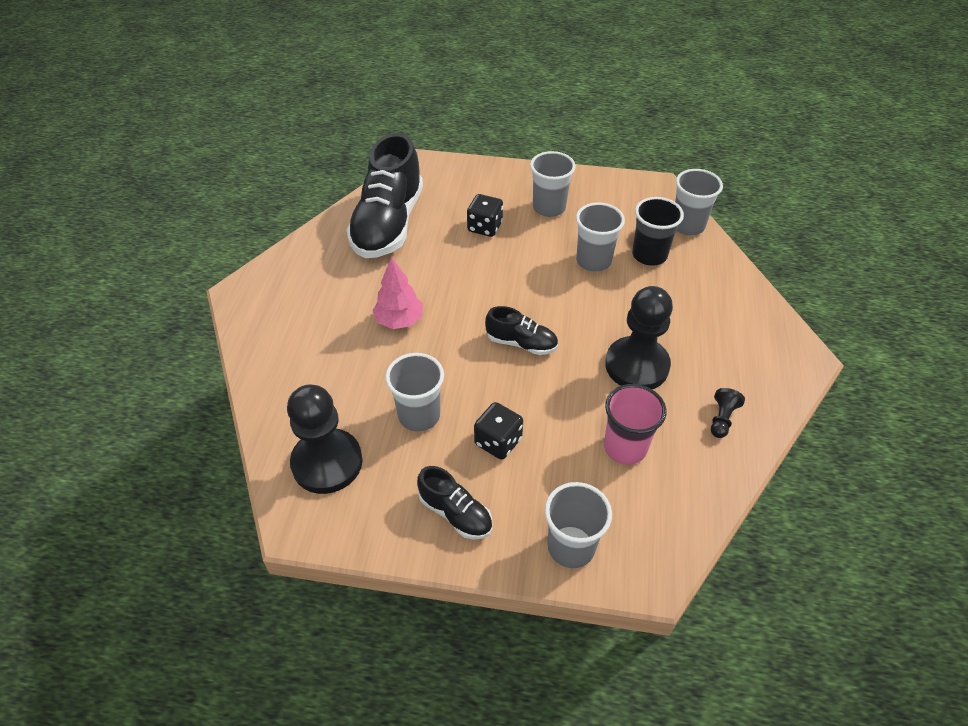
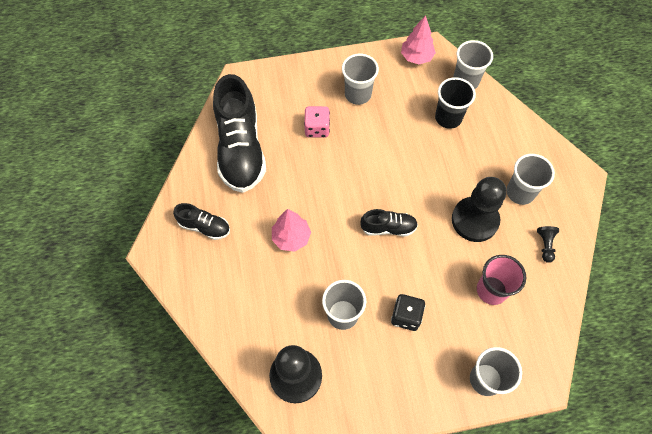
camera: 20 degrees left, 15 degrees up
(455, 513) = (401, 382): black shoe -> black shoe (204, 226)
(485, 227) = (317, 129): black dice -> pink dice
(593, 261) = (410, 136): grey cup -> grey cup (520, 192)
(636, 190) = (416, 57): none -> pink tree

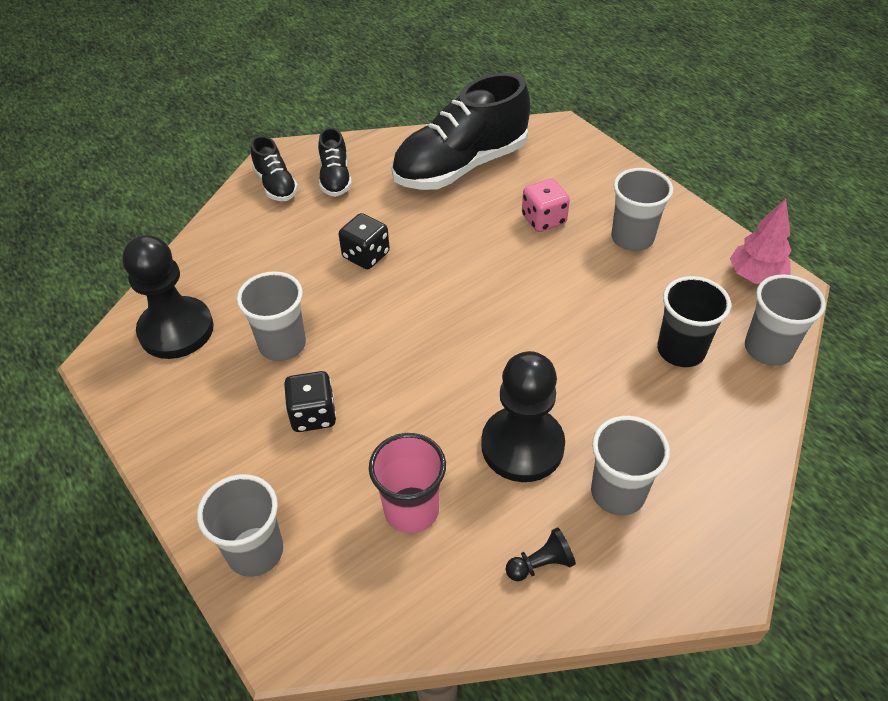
camera: 65 degrees right, 15 degrees down
(291, 237) = (366, 255): pink tree -> black dice
(388, 228) = (441, 346): black shoe -> black shoe (276, 185)

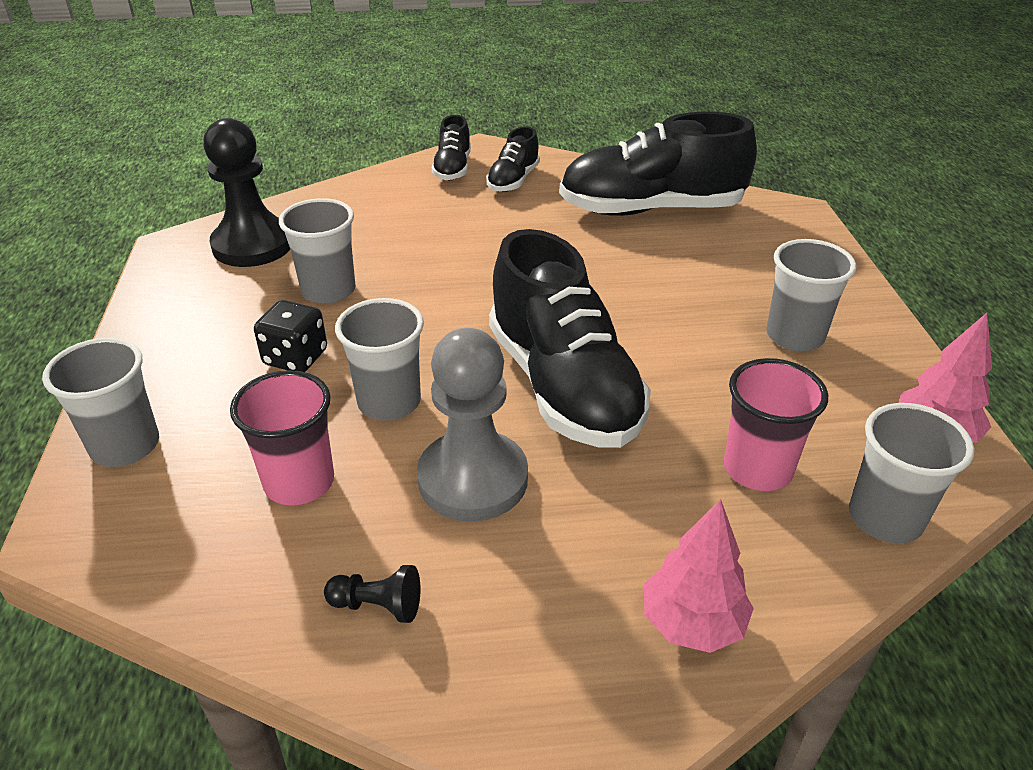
camera: 30 degrees right, 10 degrees down
(366, 255) = (480, 249): black dice -> none
(521, 346) = (563, 386): none -> black shoe
(522, 446) = (473, 479): black pawn -> grey pawn
(543, 219) = (700, 283): pink dice -> none
(618, 493) = (538, 579): grey cup -> grey cup (389, 402)
(681, 350) = (757, 469): black cup -> pink cup
(720, 472) = (692, 623): none -> pink tree

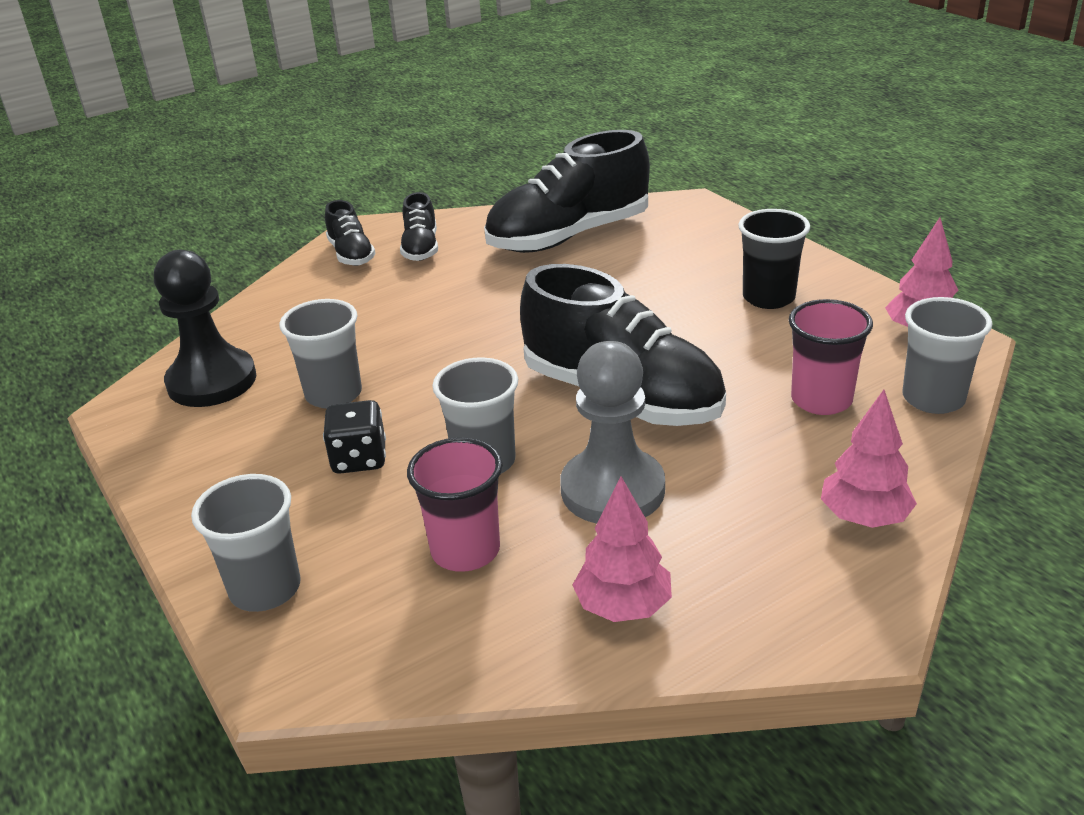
camera: 25 degrees left, 5 degrees down
(378, 605) = (623, 607): black pawn -> pink tree
(794, 336) = (768, 298): grey cup -> black cup

